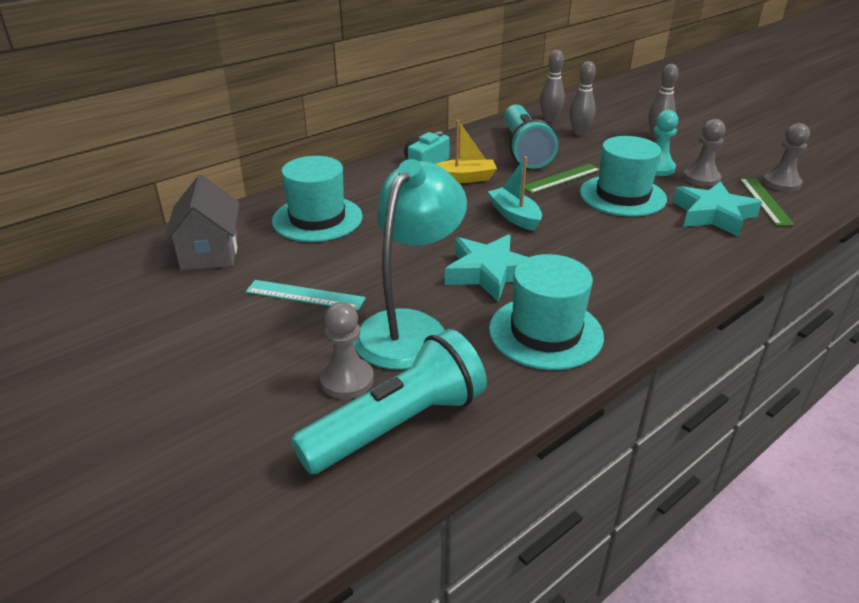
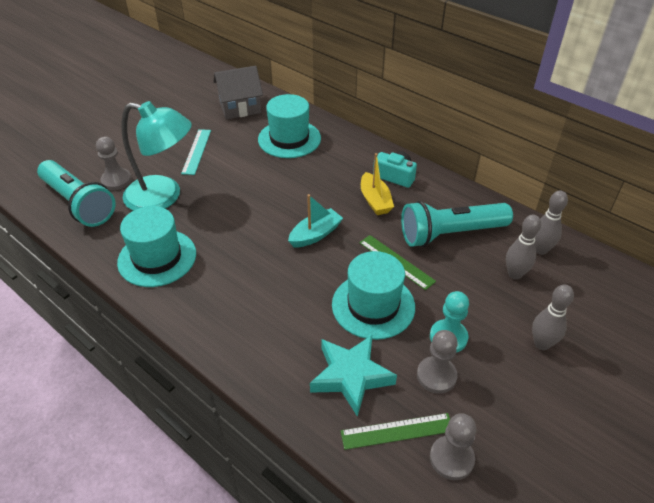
camera: 80 degrees right, 10 degrees up
(489, 273) = (228, 226): turquoise star -> none

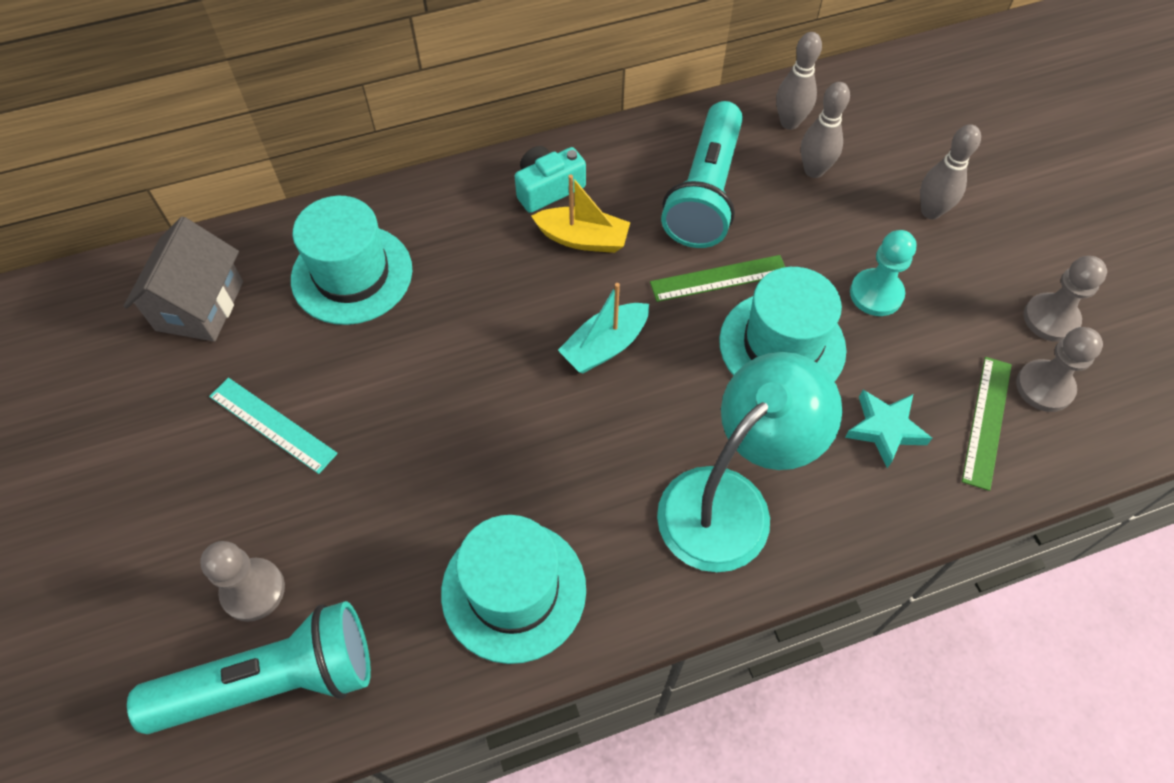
camera: 60 degrees left, 15 degrees up
(163, 197) = (362, 525): turquoise lamp -> turquoise lamp (730, 501)
(315, 234) = (605, 346): turquoise boat -> turquoise boat turned 120 degrees counterclockwise
(351, 376) = (885, 429): turquoise star -> turquoise star, size x0.66
(436, 376) = (927, 338): grey pawn -> grey pawn (1050, 319)

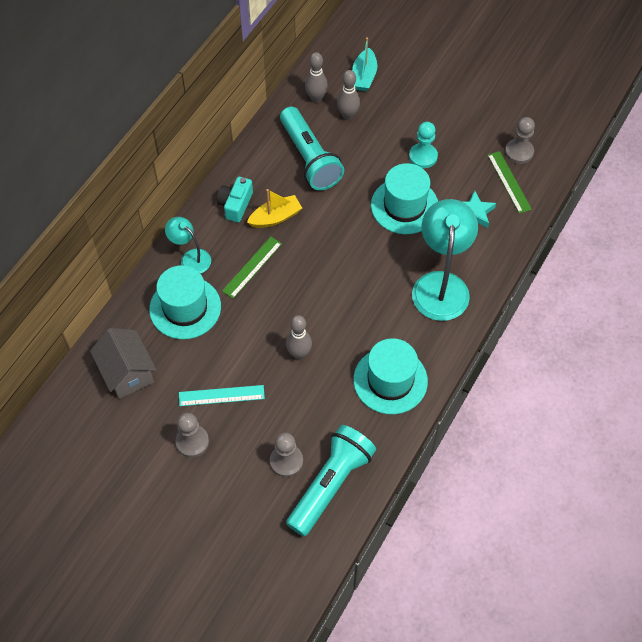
camera: 40 degrees left, 0 degrees up
(425, 216) = (191, 257): none -> turquoise lamp
(605, 346) = (332, 258): turquoise boat -> turquoise boat (364, 76)
(719, 278) = (352, 194): green ruler -> green ruler (252, 267)
(931, 211) = (414, 102): grey bowling pin -> grey bowling pin (299, 354)
(1050, 319) = (499, 120): grey pawn -> grey pawn (192, 442)

